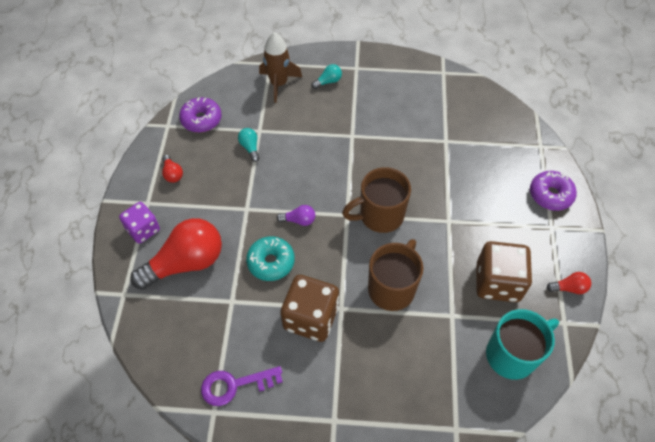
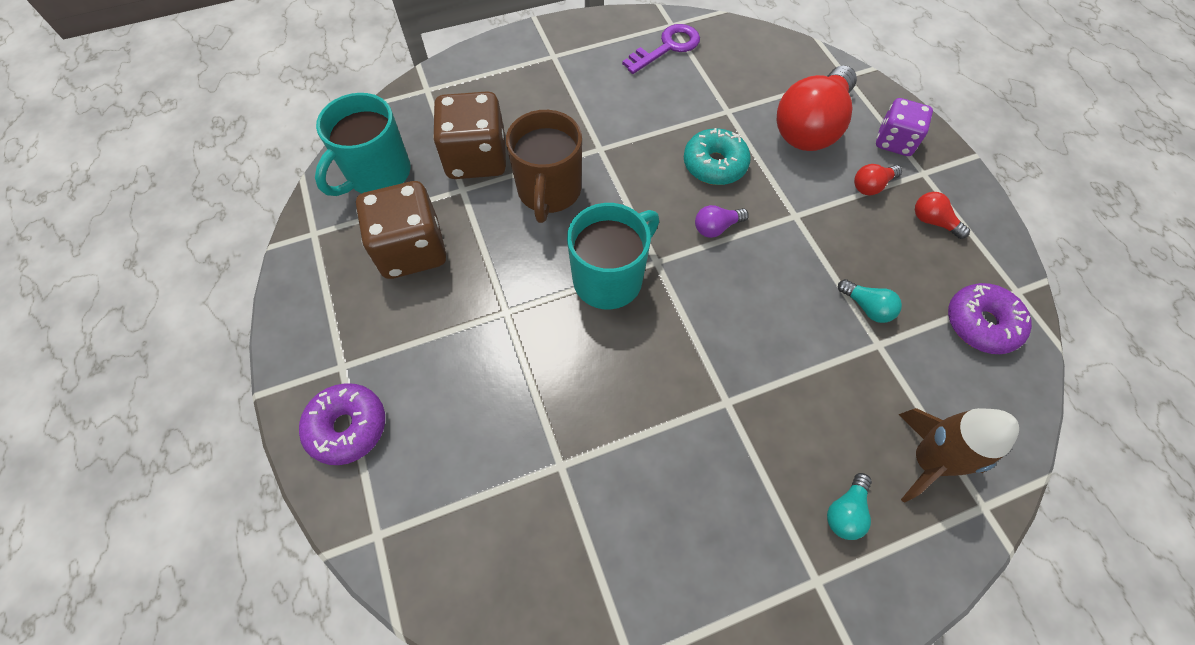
camera: 155 degrees right, 5 degrees up
(311, 318) = (629, 127): brown dice -> brown dice (476, 158)
(380, 216) = (610, 278): brown mug -> turquoise mug
(569, 288) = (308, 280): red light bulb -> red light bulb (871, 186)

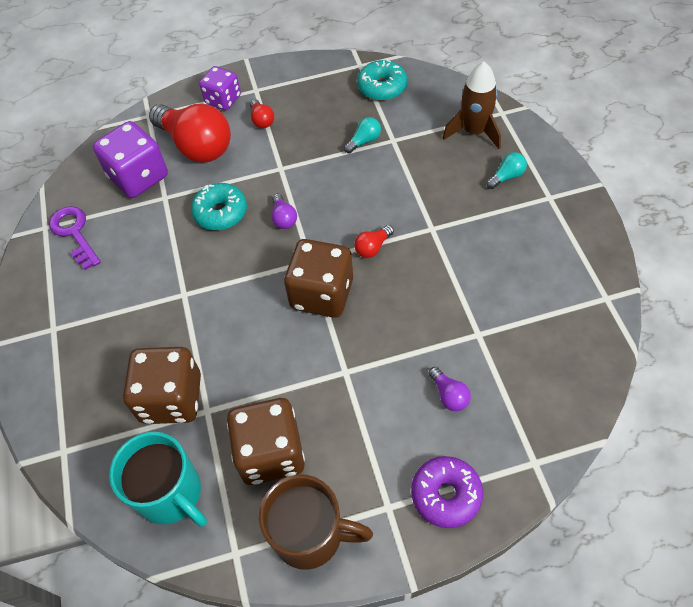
camera: 80 degrees left, 5 degrees down
(472, 429) = (449, 395): none -> purple light bulb
(549, 191) = (224, 336): brown mug -> brown mug (310, 535)
(610, 278) = (322, 294): turquoise mug -> brown dice
(752, 84) = (138, 177): none -> purple dice
(845, 511) = (506, 176): turquoise light bulb -> turquoise light bulb turned 75 degrees counterclockwise
(933, 221) = (299, 93): red light bulb -> red light bulb (372, 247)
(981, 324) = (382, 87): purple donut -> turquoise donut

